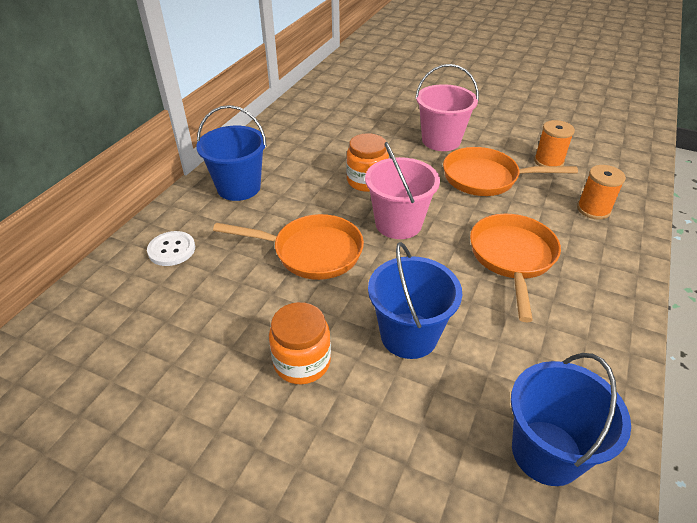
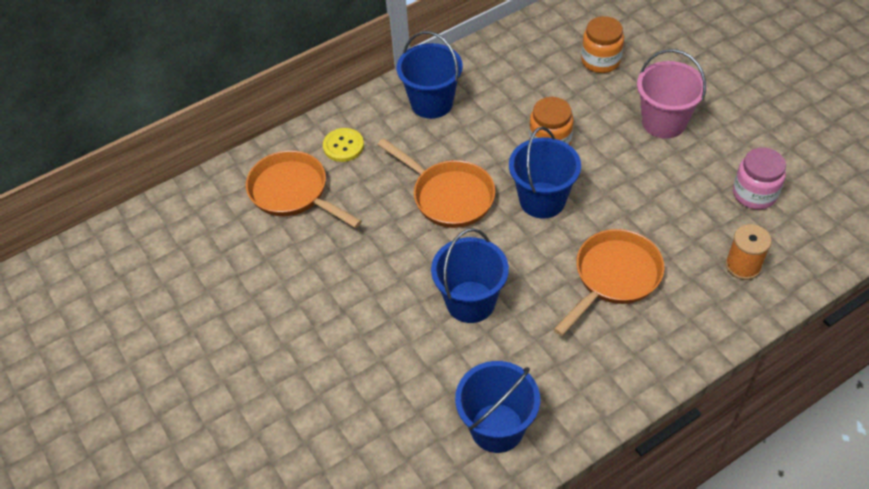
camera: 35 degrees right, 10 degrees up
(172, 250) = (343, 146): white button -> yellow button
(302, 362) = (380, 284): orange jar -> orange jar (600, 61)
(398, 224) = (542, 200): pink bucket -> blue bucket
(486, 178) = (668, 186): orange pan -> orange pan (293, 193)
(548, 161) = (754, 193): orange spool -> pink jar

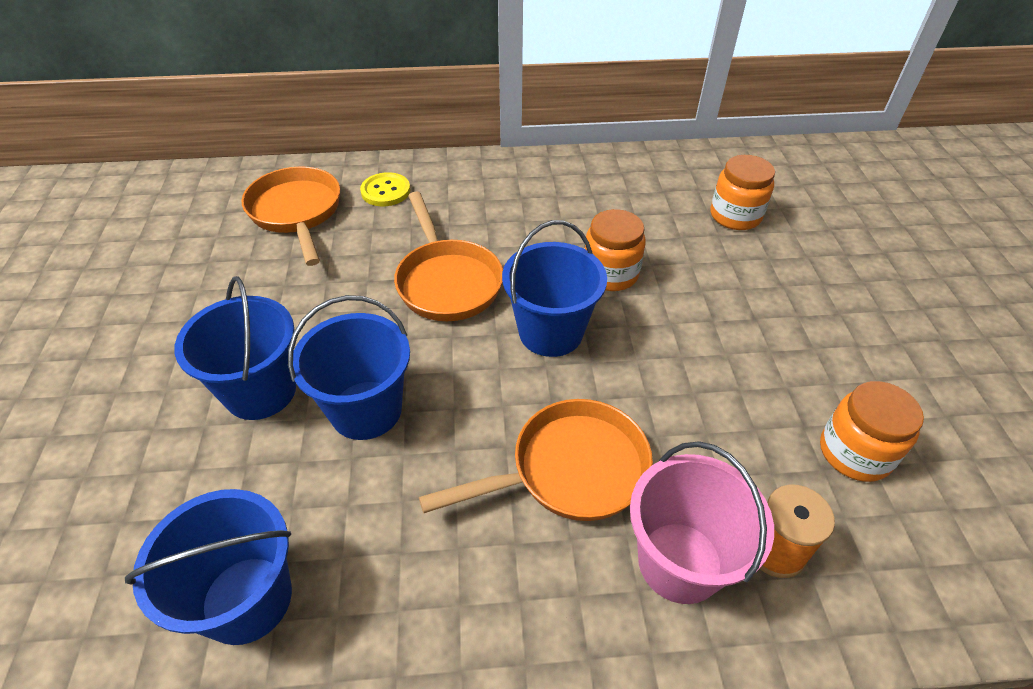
camera: 25 degrees right, 5 degrees down
(432, 103) = (510, 187): blue bucket -> blue bucket (260, 391)
(664, 122) = (773, 309): pink bucket -> pink bucket (680, 562)
(754, 193) = (854, 452): pink jar -> orange jar

